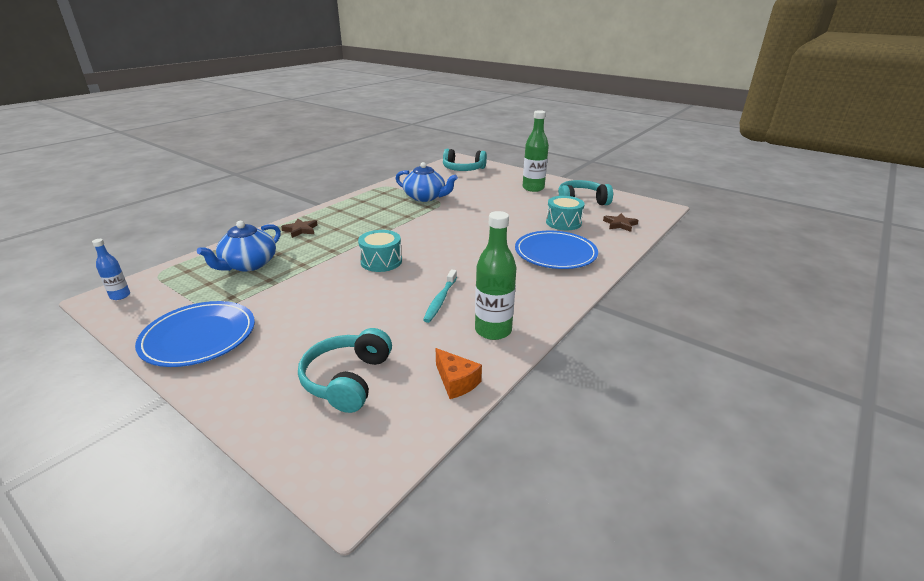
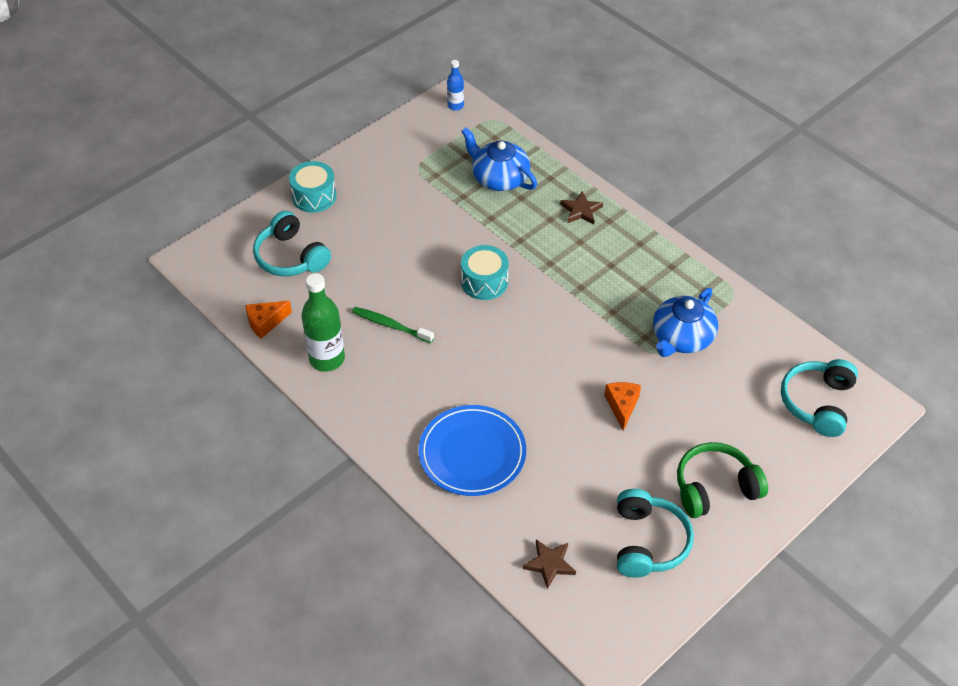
camera: 100 degrees right, 20 degrees up
(199, 337) = (376, 165): blue plate -> none
(347, 380) = (291, 257): turquoise headphones -> turquoise headphones turned 150 degrees counterclockwise
(440, 300) = (390, 325): turquoise toothbrush -> green toothbrush
(488, 210) = (622, 406): none -> orange cheese
(533, 188) = (715, 488): green bottle -> green headphones
(563, 222) = (566, 490): turquoise drum -> turquoise drum (314, 196)

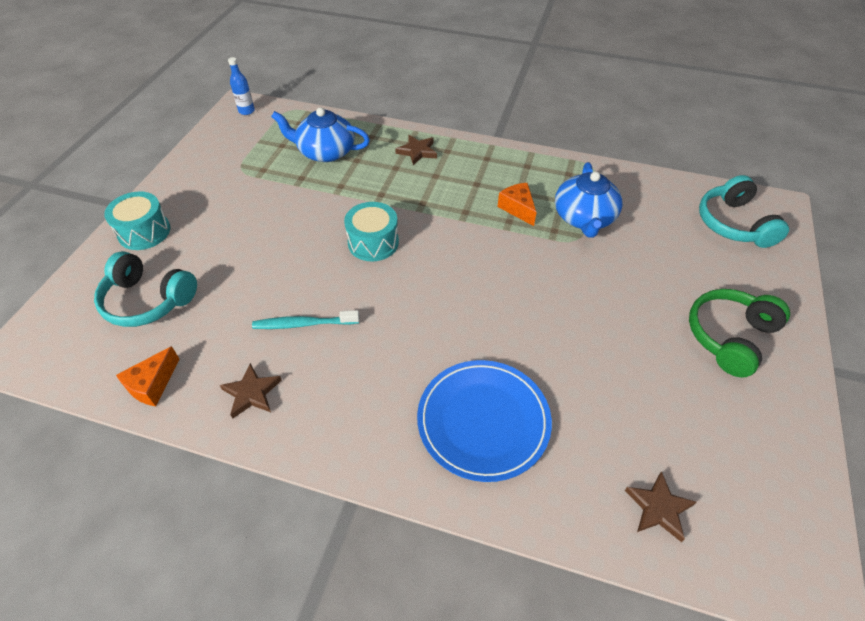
camera: 30 degrees left, 0 degrees up
(327, 359) = (251, 393): green bottle -> brown star
(390, 325) = (304, 324): green toothbrush -> turquoise toothbrush
(622, 406) = (586, 300): orange cheese -> orange cheese (518, 208)
(648, 542) = (725, 425): turquoise headphones -> none

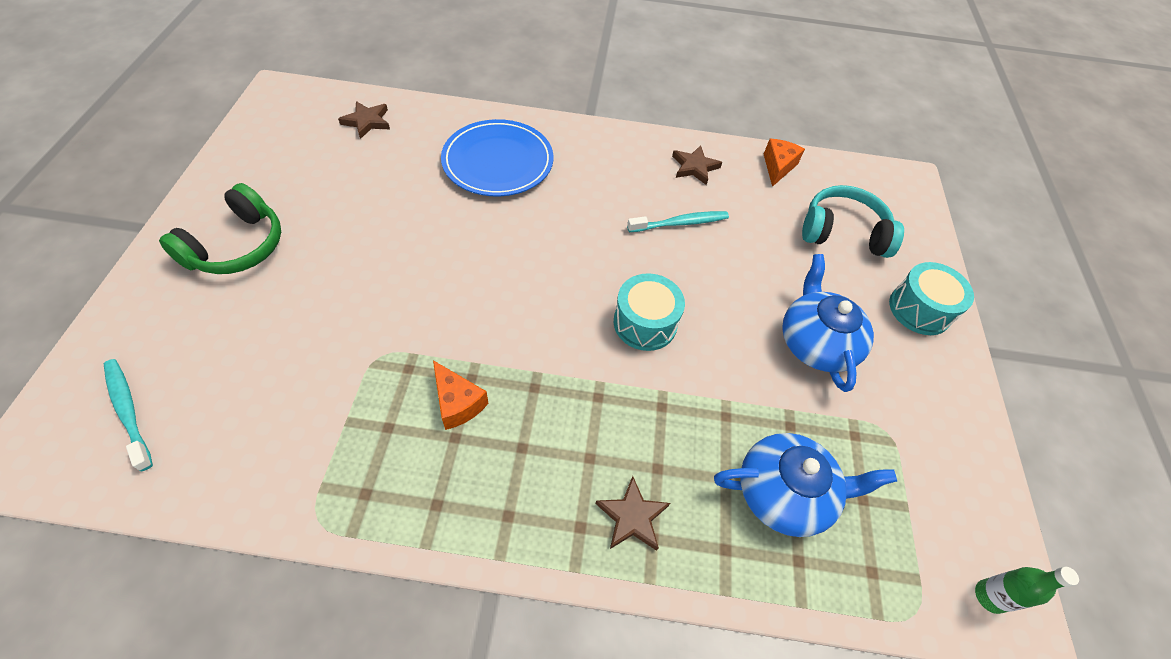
camera: 165 degrees right, 5 degrees up
(246, 111) = (989, 596): blue bottle -> green bottle
(584, 218) = (360, 396): blue teapot -> blue teapot (815, 342)
(733, 224) = (128, 411): turquoise headphones -> turquoise toothbrush

